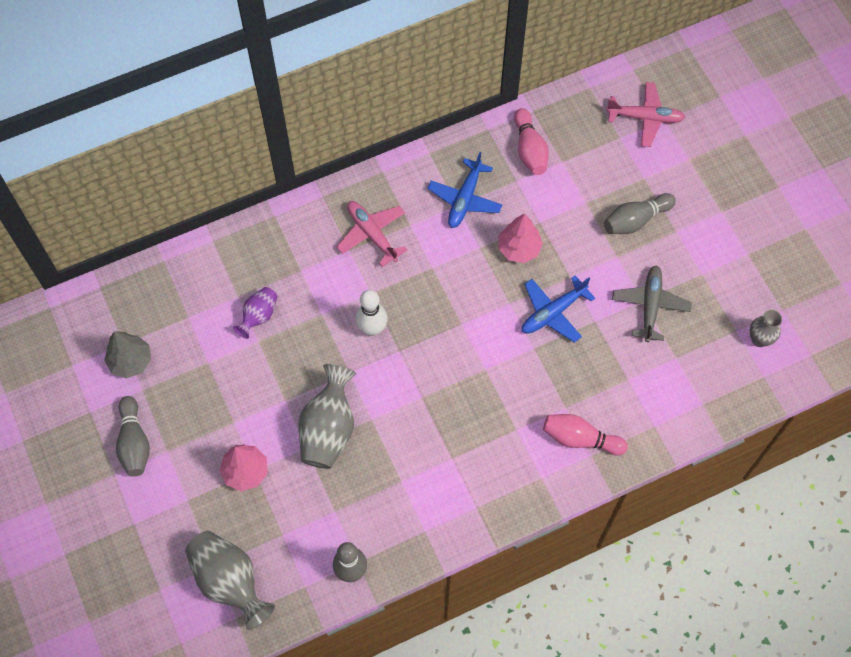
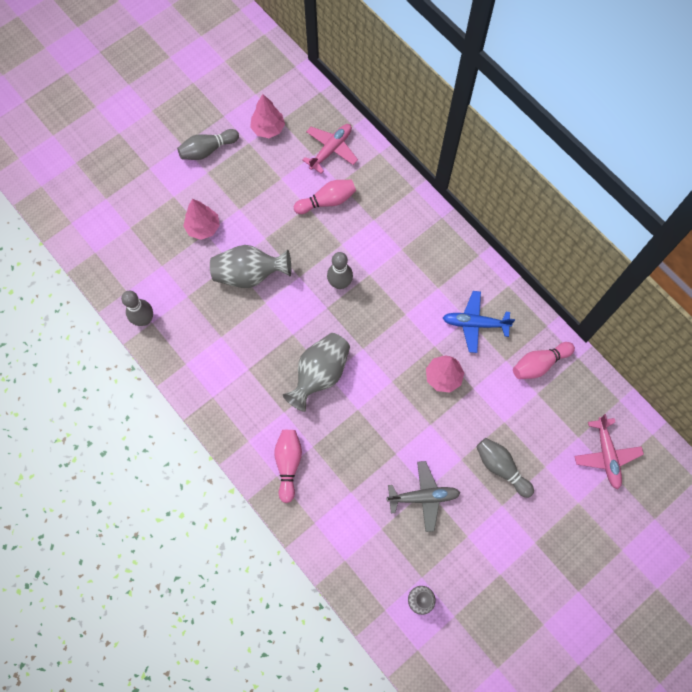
camera: 75 degrees right, 5 degrees up
(130, 361) = (268, 129): grey tree -> pink tree
(230, 581) = (120, 241): grey vase -> grey vase (320, 374)
(258, 316) = (327, 201): purple vase -> pink bowling pin
(372, 234) = (420, 262): pink plane -> pink plane (331, 149)
(372, 328) = (340, 283): white bowling pin -> grey bowling pin
(553, 313) = (393, 417): blue plane -> none

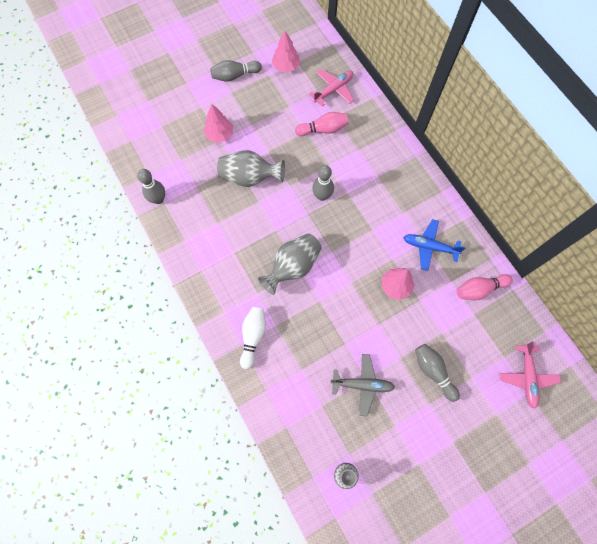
camera: 10 degrees right, 0 degrees up
(288, 464) = (253, 336): pink bowling pin -> white bowling pin

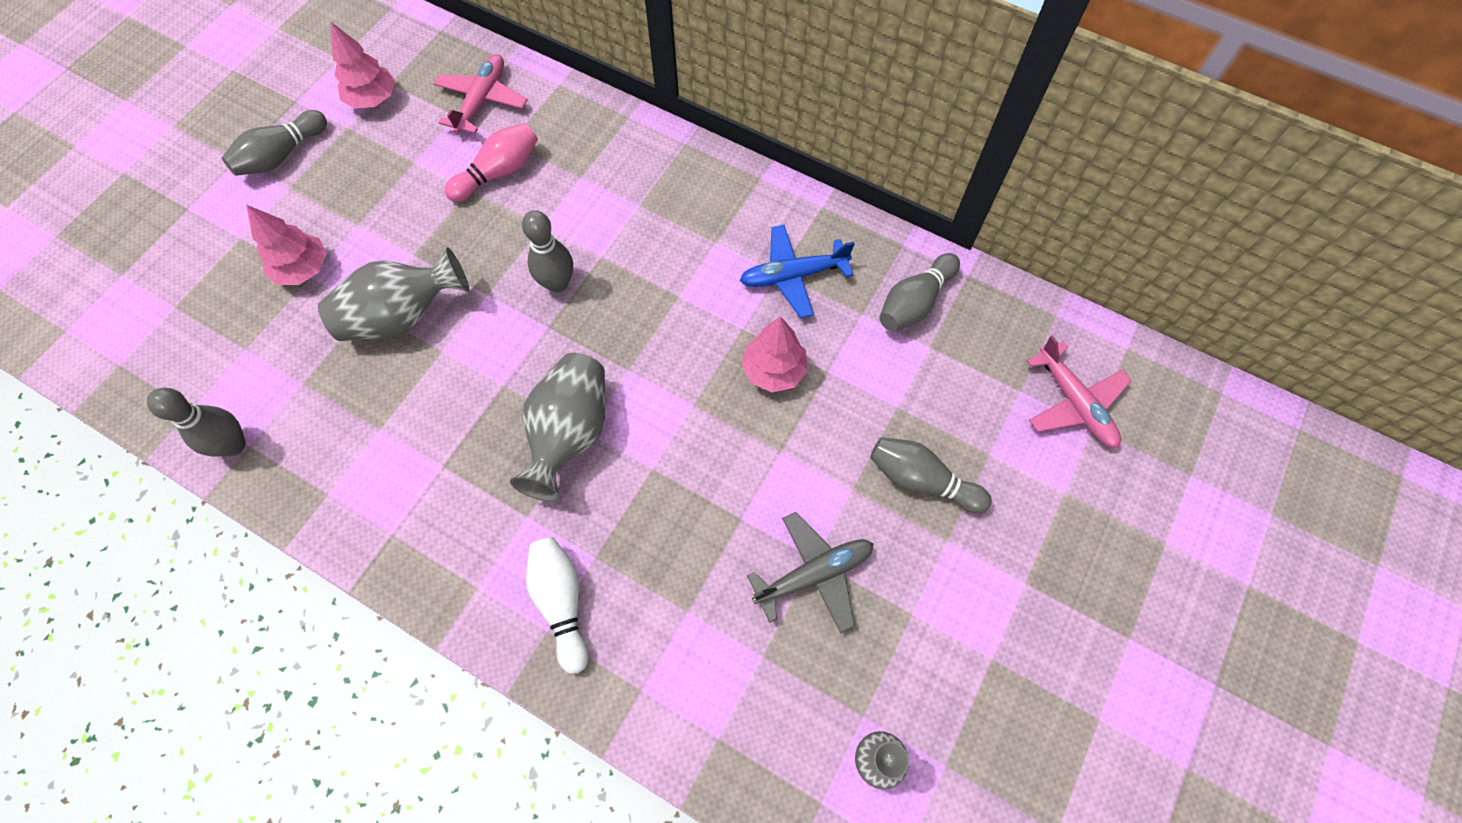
camera: 30 degrees left, 5 degrees down
(479, 289) = (914, 302): pink bowling pin -> grey bowling pin

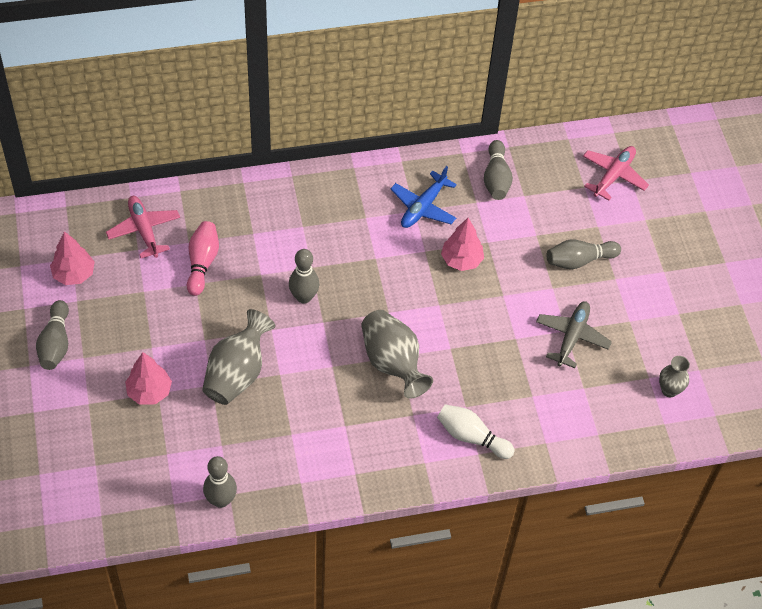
camera: 45 degrees left, 10 degrees down
(1074, 403) = (613, 175): pink plane -> pink plane turned 75 degrees counterclockwise

